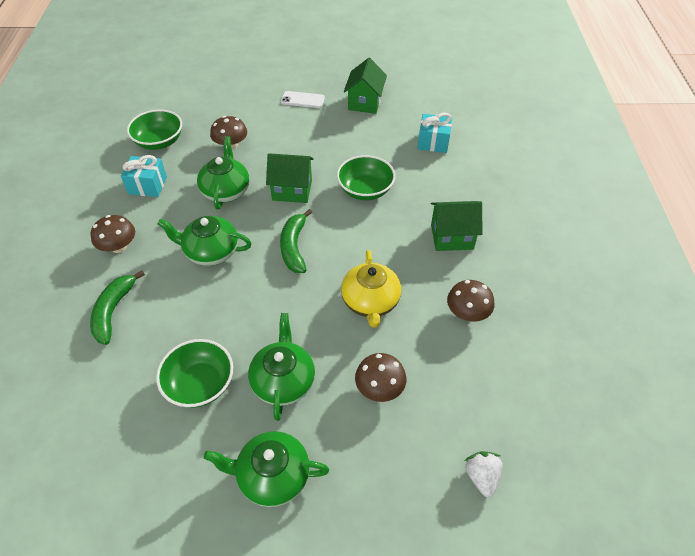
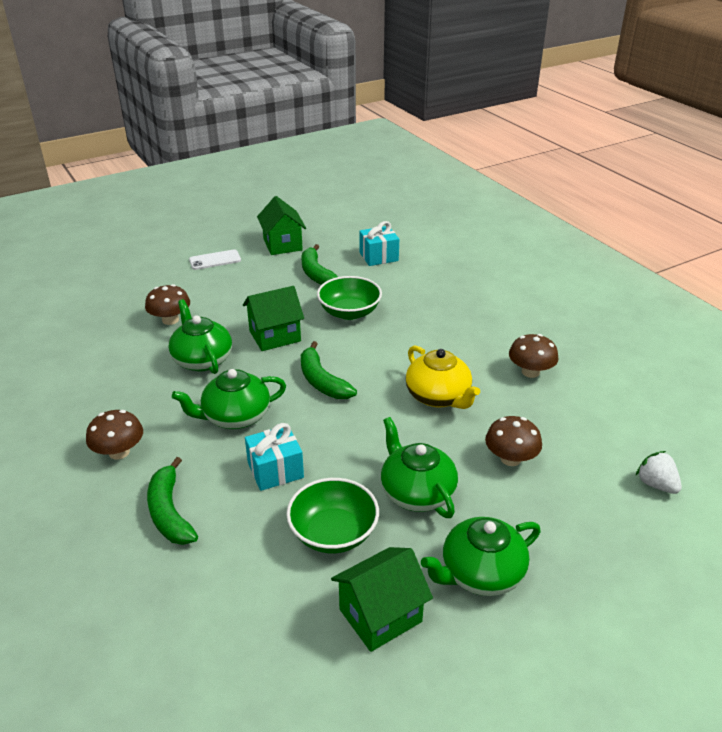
camera: 30 degrees left, 15 degrees down
(147, 185) = (102, 385): turquoise gift -> turquoise gift (275, 470)
(159, 142) = (79, 342): green bowl -> none
(369, 141) = (316, 274): none -> green banana
(452, 237) = (463, 321): green house -> green house (380, 615)

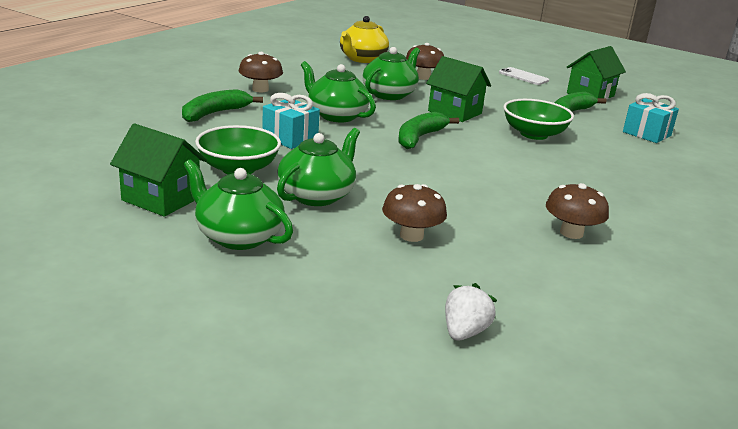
camera: 60 degrees right, 10 degrees down
(438, 396) = (463, 189): yellow teapot -> yellow teapot (362, 59)

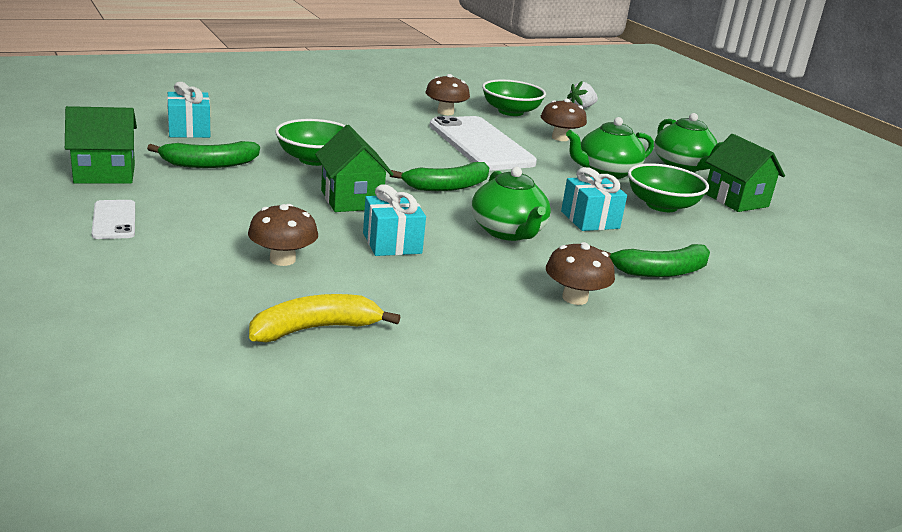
camera: 150 degrees left, 0 degrees up
(362, 59) = (315, 329): yellow teapot -> yellow banana
(389, 94) = (392, 243): green teapot -> turquoise gift
(465, 192) = (480, 144): none -> white phone
(523, 269) = (510, 112): none -> green bowl

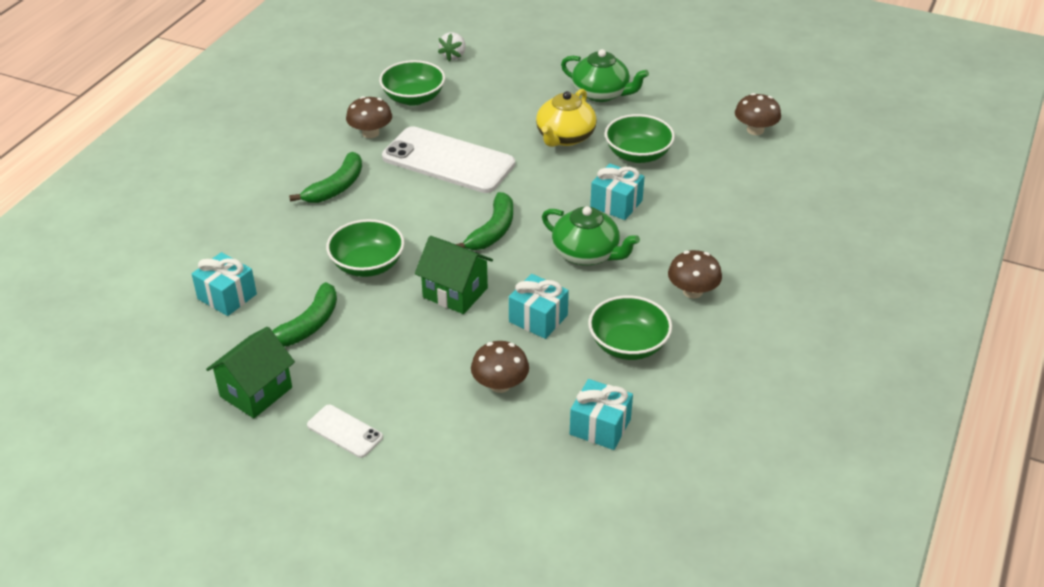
camera: 35 degrees left, 15 degrees up
(315, 329) = (600, 427): yellow banana -> turquoise gift
(445, 296) = (628, 345): none -> green bowl
(560, 138) = (488, 112): brown mushroom -> brown mushroom (755, 130)
(606, 172) = (565, 137): green teapot -> yellow teapot
(661, 271) = (708, 229): green banana -> green banana (336, 187)
(736, 200) = (671, 115): green house -> none

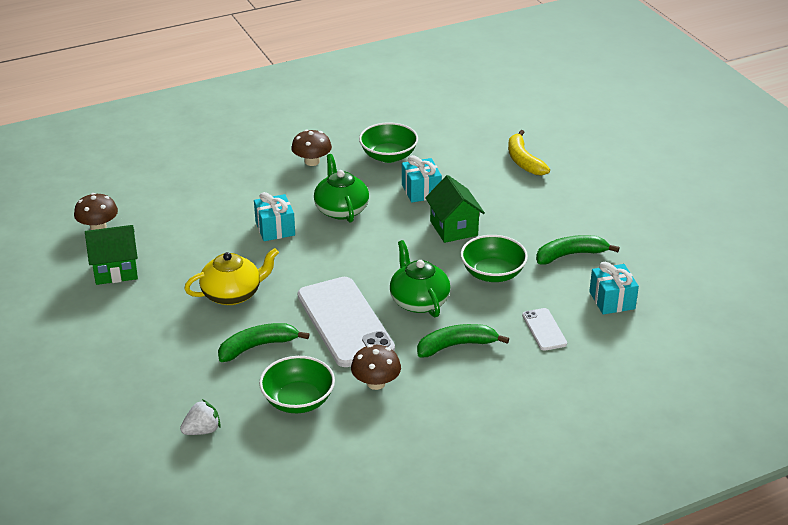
camera: 140 degrees left, 5 degrees down
(256, 392) = (634, 233): green house -> green house (115, 270)
(345, 431) = (596, 191): white phone -> white phone (544, 329)
(472, 429) = (523, 161): none -> yellow banana
(492, 231) = (381, 253): green banana -> green banana (257, 346)
(500, 384) = (484, 172): brown mushroom -> none
(600, 427) = (455, 132): turquoise gift -> none
(601, 93) = (146, 316): green teapot -> green teapot (419, 301)
(638, 154) = (205, 253): green bowl -> none

